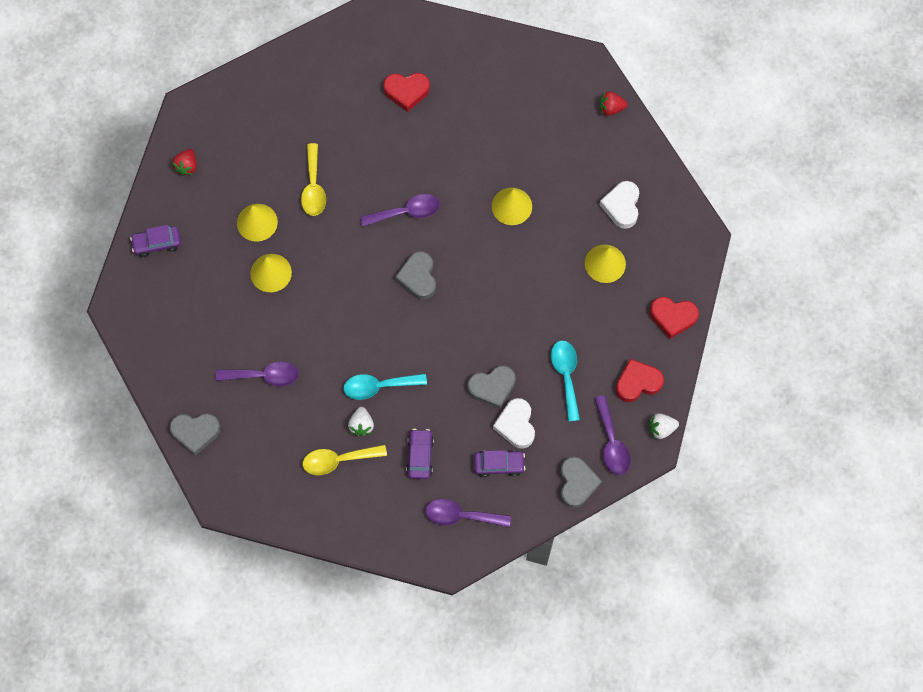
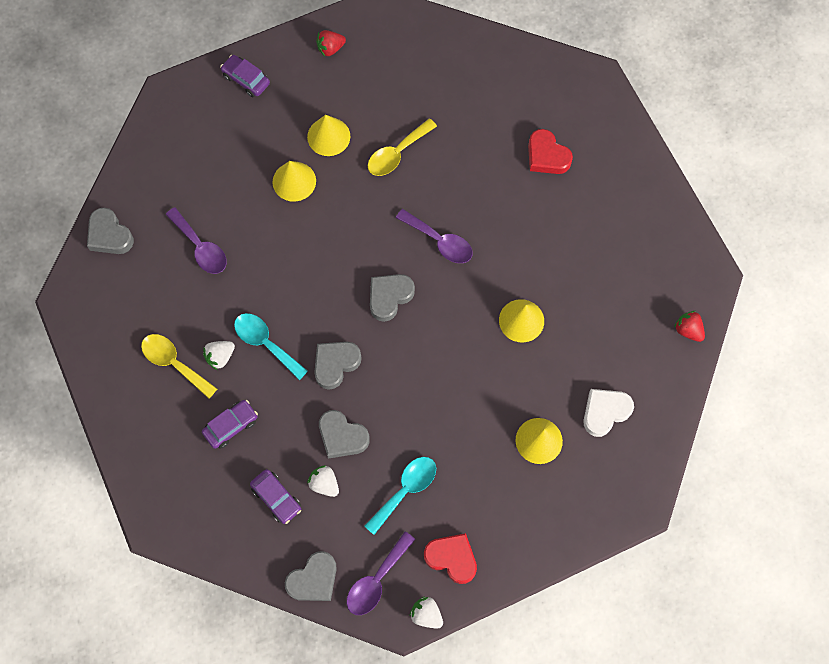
camera: 50 degrees right, 0 degrees up
(436, 351) = (335, 364): none -> grey heart
(461, 515) = (205, 503): purple spoon -> none
(516, 425) = (324, 483): white heart -> white strawberry
(672, 317) = (540, 540): red heart -> none

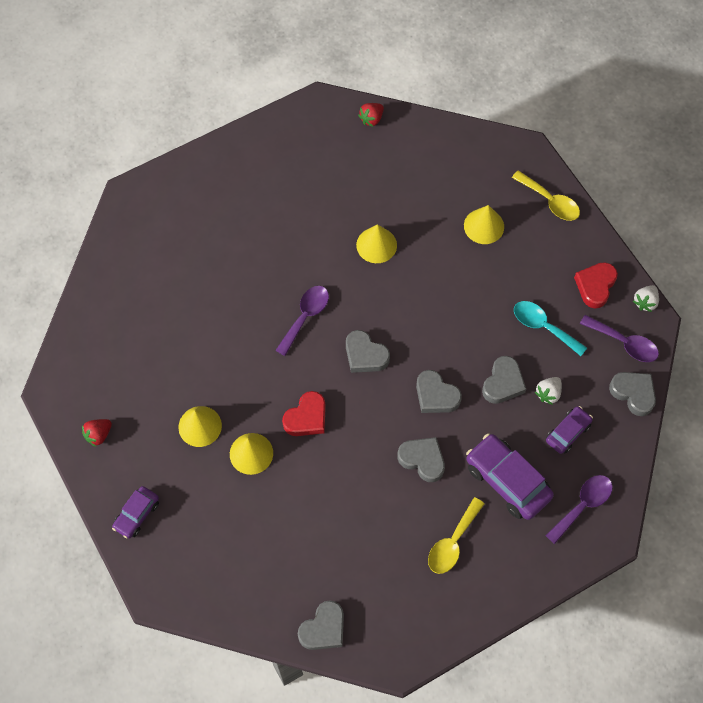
camera: 95 degrees left, 5 degrees down
(201, 247) = (329, 534): purple spoon -> purple spoon (583, 505)
(220, 357) = (441, 500): white strawberry -> none
(231, 426) = (507, 481): purple car -> purple car, size x1.74
(265, 343) = (422, 460): turquoise spoon -> grey heart
(330, 48) = (98, 435): red strawberry -> red strawberry turned 75 degrees clockwise
(397, 153) = (216, 361): yellow spoon -> yellow spoon (550, 201)
(547, 156) = (212, 232): red heart -> red heart (306, 418)
(605, 412) = (452, 178): white heart -> none

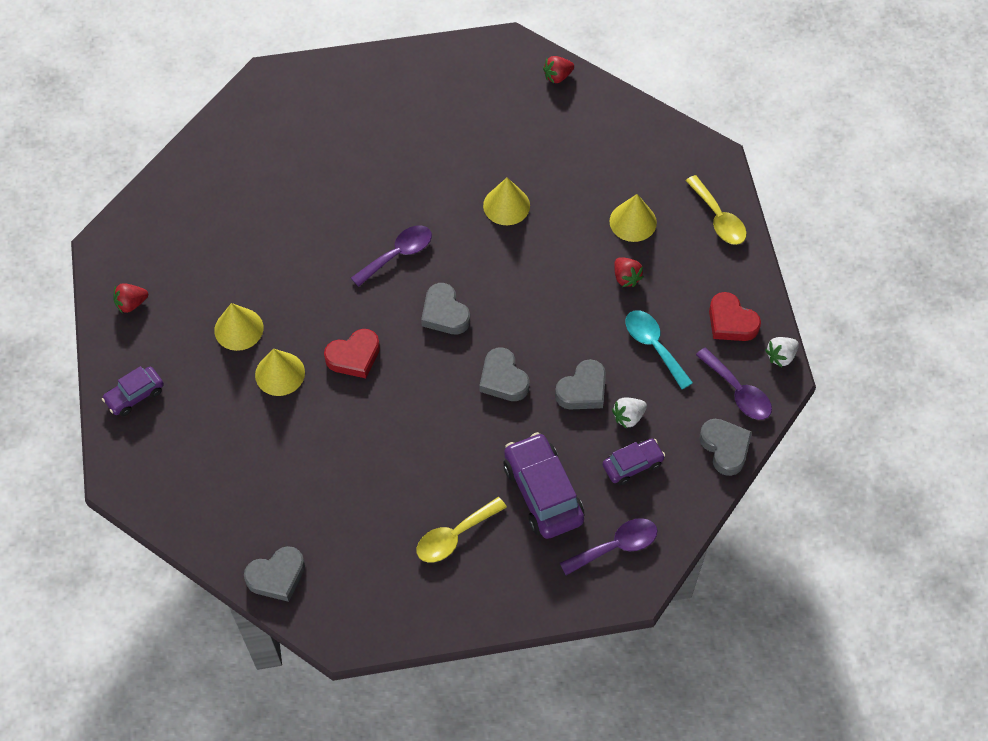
camera: 20 degrees right, 5 degrees down
(422, 460) = (459, 440): grey heart -> none
(498, 276) = (626, 277): none -> red strawberry
(595, 286) = (731, 322): red heart -> red heart turned 90 degrees counterclockwise

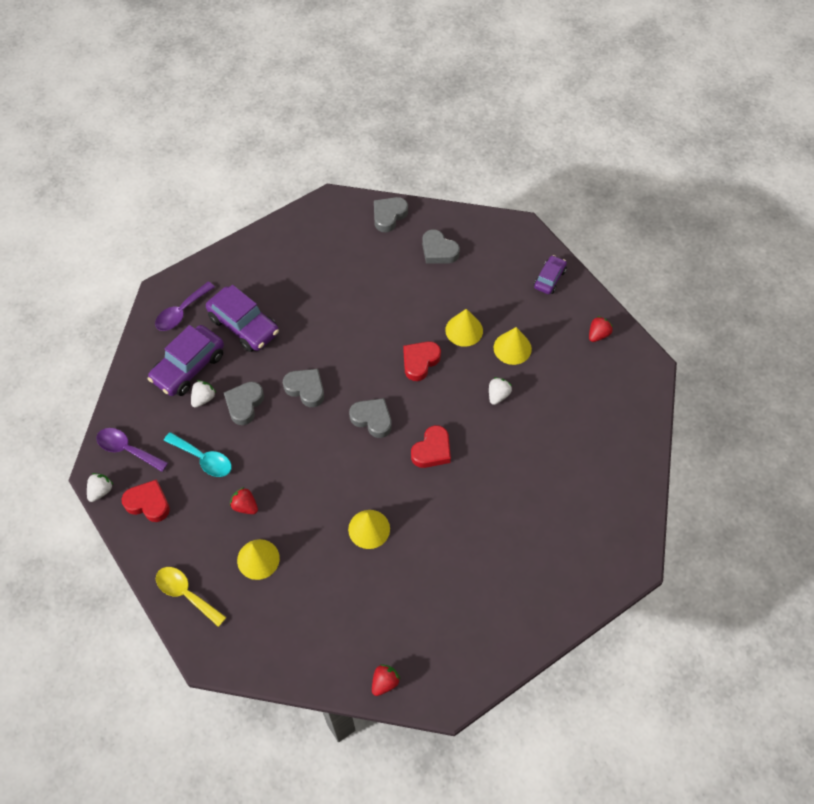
camera: 155 degrees right, 0 degrees up
(290, 283) = (498, 395): none -> white strawberry
(398, 254) = (432, 450): purple spoon -> red heart
(454, 536) = (290, 278): yellow spoon -> none
(632, 464) = (189, 367): purple car -> purple car, size x1.74
(725, 448) = (125, 404): grey heart -> grey heart (438, 251)

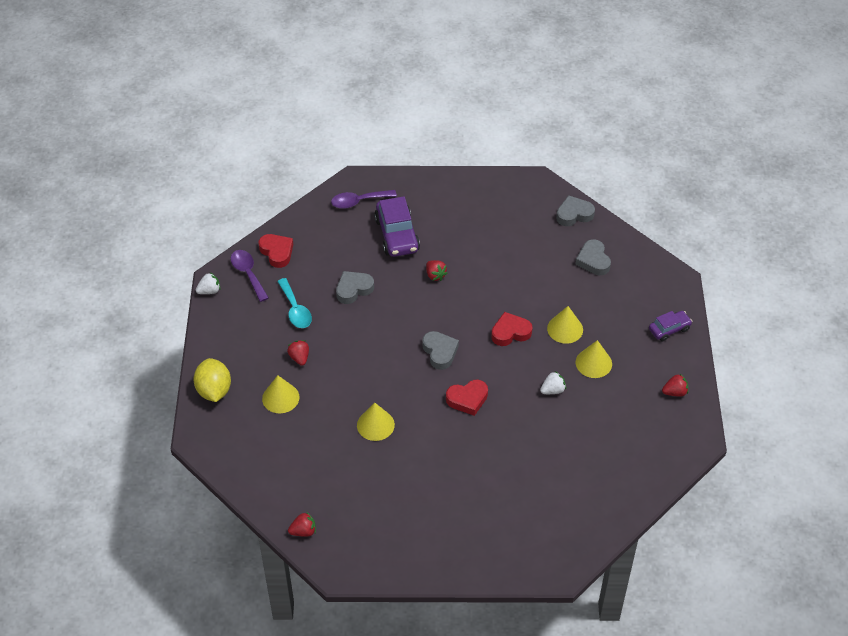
camera: 35 degrees right, 10 degrees down
(148, 503) = (235, 317): red heart -> red heart (277, 252)
(186, 594) = (214, 390): yellow spoon -> yellow lemon
(189, 367) = (334, 242): purple car -> none
(203, 398) = (327, 269): white strawberry -> none
(306, 389) = (407, 303): grey heart -> none
(310, 345) = (435, 275): none -> red strawberry

